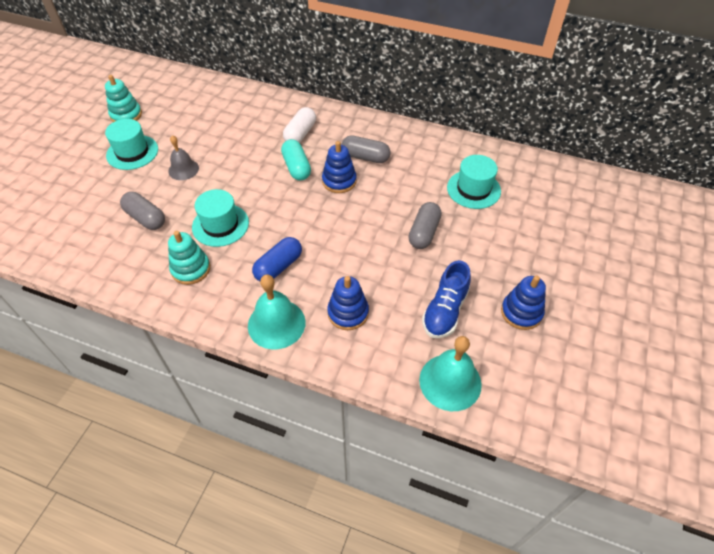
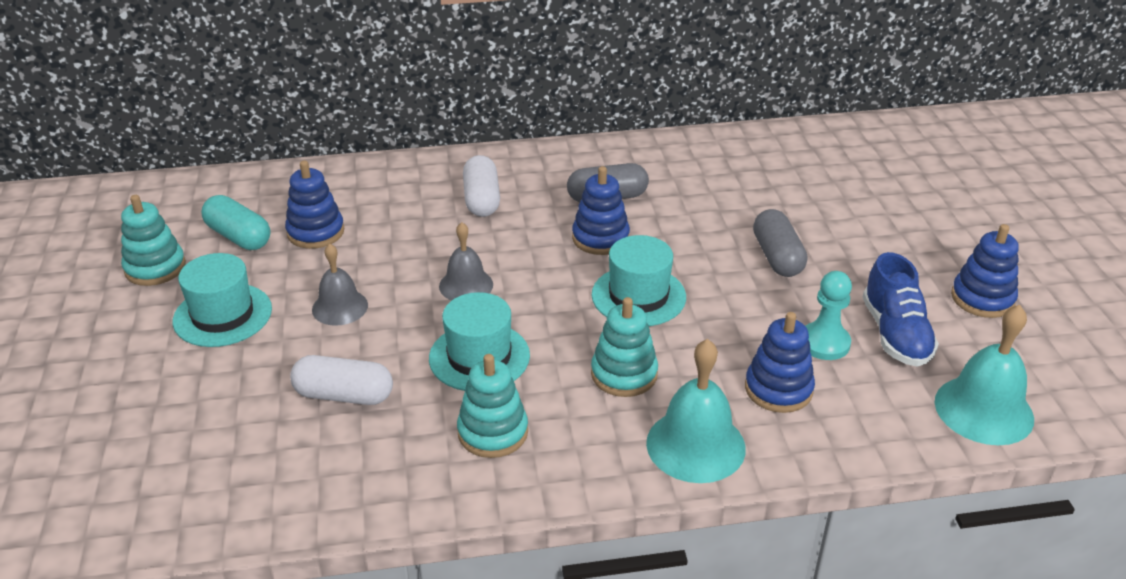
camera: 30 degrees left, 15 degrees down
(146, 218) = (344, 395): grey capsule -> white capsule
(208, 122) = (315, 232): none -> blue stacking toy
(249, 181) = (466, 285): none -> grey bell
(278, 266) = (624, 374): blue capsule -> turquoise stacking toy
(296, 167) = (520, 243): turquoise capsule -> turquoise capsule (239, 236)
(399, 297) = (824, 343): none -> turquoise pawn
(473, 189) = (787, 186): turquoise hat -> turquoise hat (638, 296)

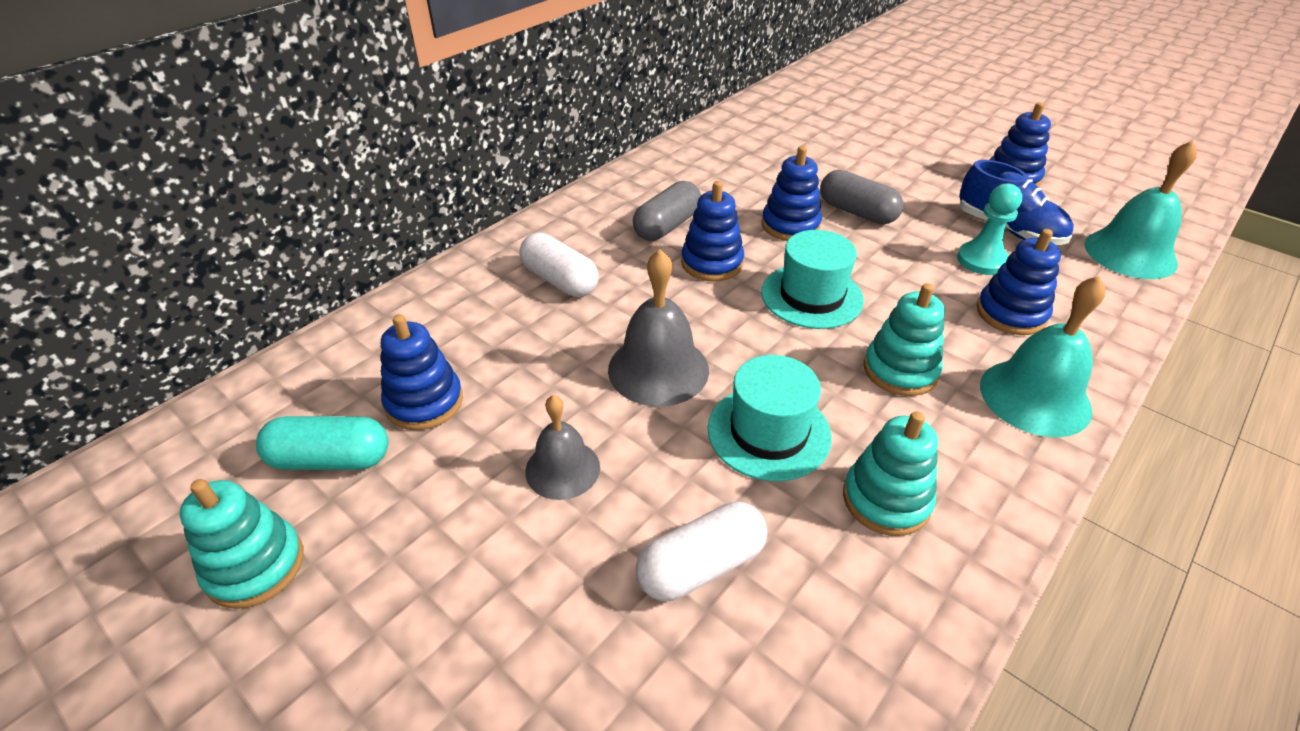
camera: 40 degrees left, 5 degrees up
(222, 315) = (431, 568): turquoise hat -> none
(466, 285) = (658, 369): grey bell -> grey bell, size x1.55
(703, 240) = (790, 225): none -> blue stacking toy

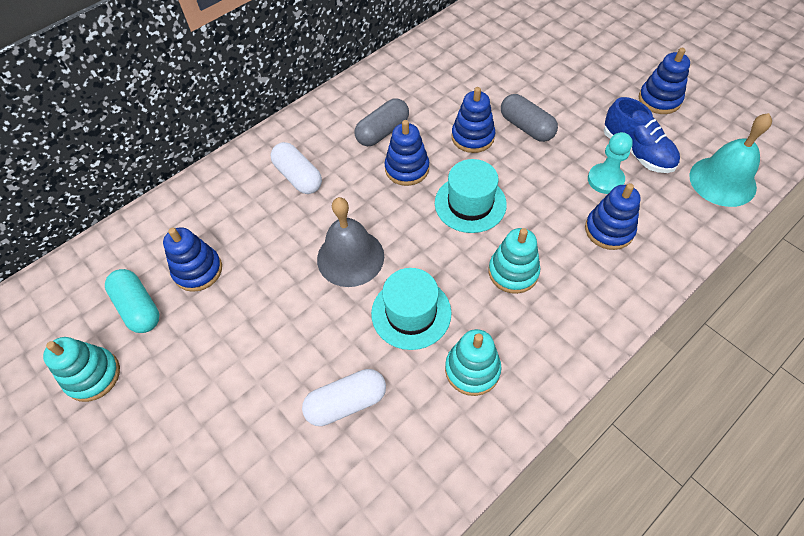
camera: 10 degrees right, 15 degrees up
(331, 459) = (139, 307): turquoise capsule -> turquoise capsule turned 45 degrees clockwise
(562, 469) = (276, 328): grey bell -> none
(1035, 397) = (599, 301): turquoise bell -> none

